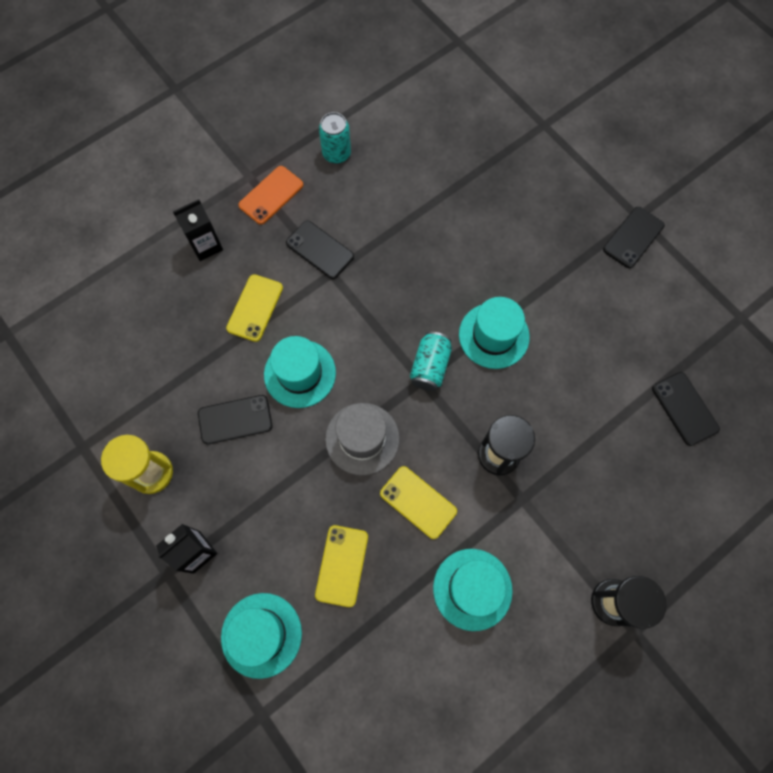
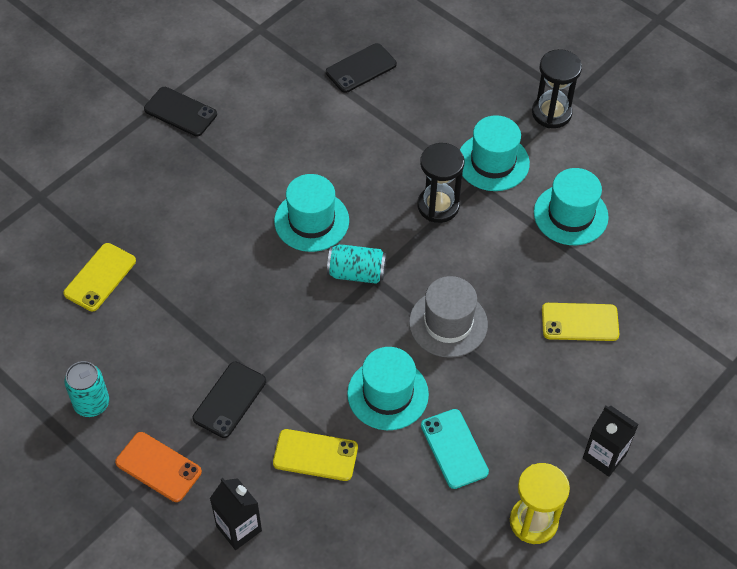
camera: 100 degrees left, 15 degrees down
(235, 420) = (454, 448): black phone -> turquoise phone
(261, 635) = (664, 380): turquoise hat -> turquoise hat (493, 162)
(418, 502) = (501, 266): yellow phone -> yellow phone (100, 277)

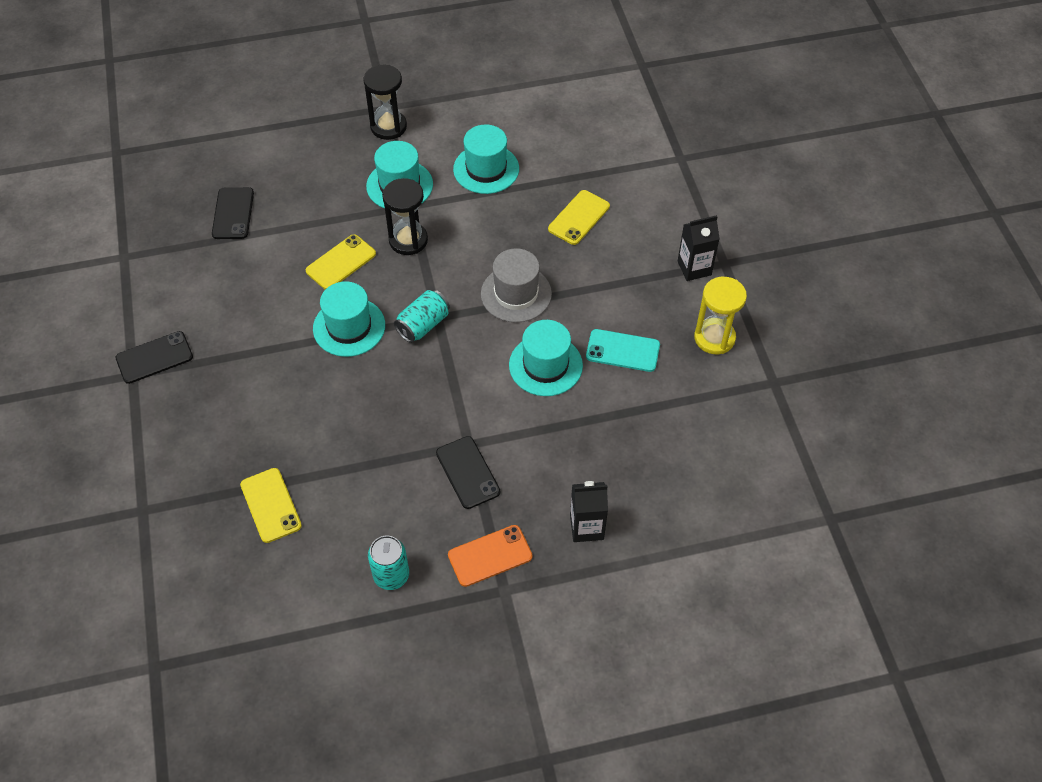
camera: 55 degrees left, 0 degrees up
(315, 455) = (562, 441): yellow phone -> yellow phone (341, 262)

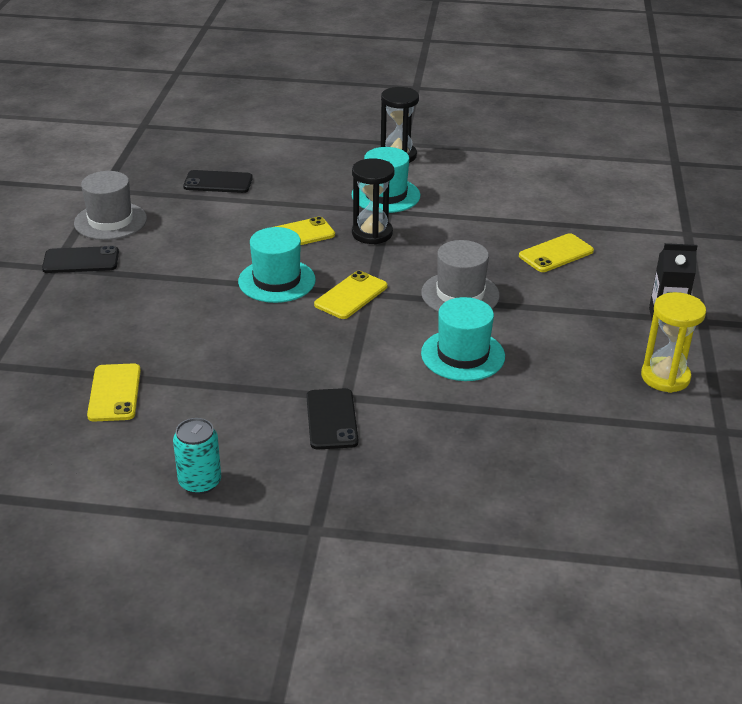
camera: 20 degrees right, 20 degrees down
(155, 297) = (110, 221): none -> grey hat
(233, 213) = (218, 182): black phone -> black phone turned 75 degrees clockwise
(423, 325) = (351, 295): turquoise can -> yellow phone
(486, 169) = (477, 201): turquoise hat -> none
(490, 556) = (316, 495): orange phone -> none
(586, 527) = (439, 500): black carton -> none
(623, 350) = (554, 363): turquoise phone -> none

